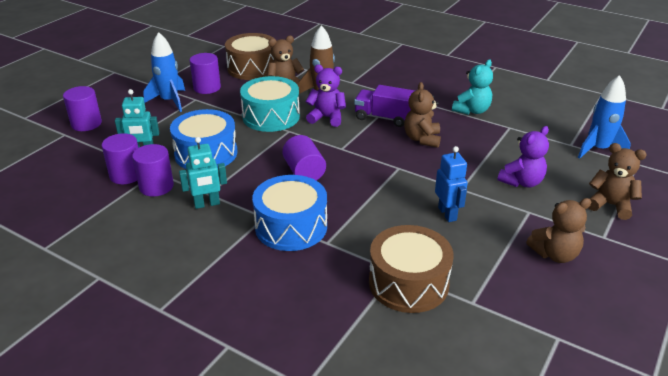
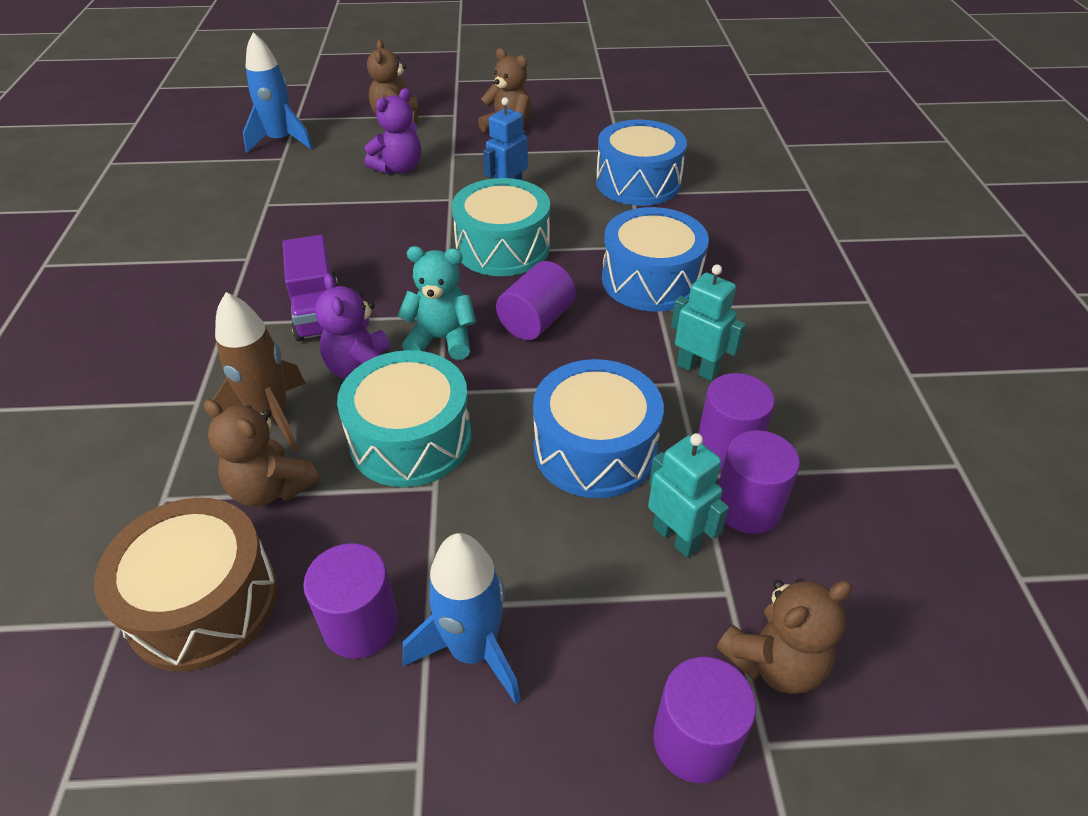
camera: 125 degrees left, 10 degrees up
(383, 187) = (502, 247): none -> turquoise drum
(408, 283) = (638, 182): brown drum -> blue drum
(422, 139) = (356, 258): brown teddy bear -> brown teddy bear (774, 661)
(472, 110) = (235, 243): turquoise teddy bear -> turquoise teddy bear (442, 339)
(521, 182) = (398, 168): purple teddy bear -> purple teddy bear turned 120 degrees clockwise

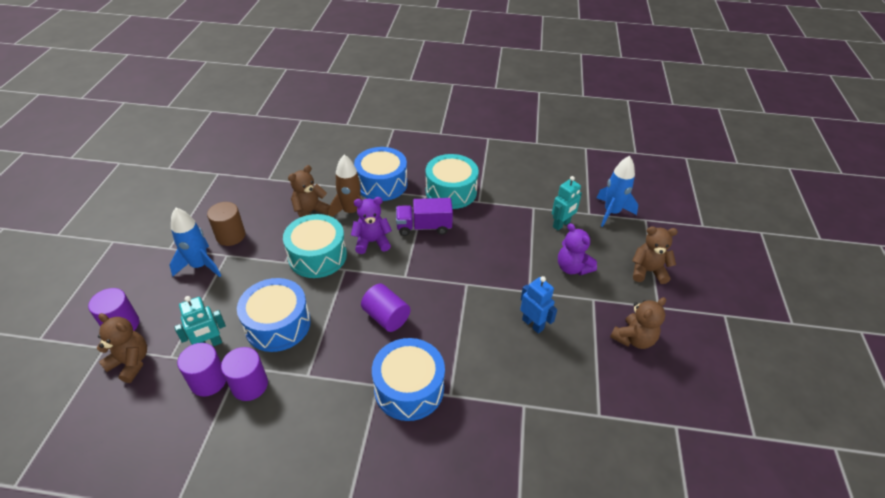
camera: 100 degrees right, 0 degrees up
(203, 602) = (265, 197): brown drum -> none
(361, 624) = (231, 236): purple cylinder -> brown cylinder
(442, 339) = (384, 273): turquoise teddy bear -> none
(502, 247) = (465, 312): turquoise drum -> turquoise drum (451, 191)
(638, 182) = (540, 414): blue drum -> blue drum (382, 184)
(697, 369) = (314, 389): turquoise robot -> turquoise robot (561, 224)
(774, 661) = (130, 363): brown teddy bear -> brown teddy bear turned 135 degrees clockwise

